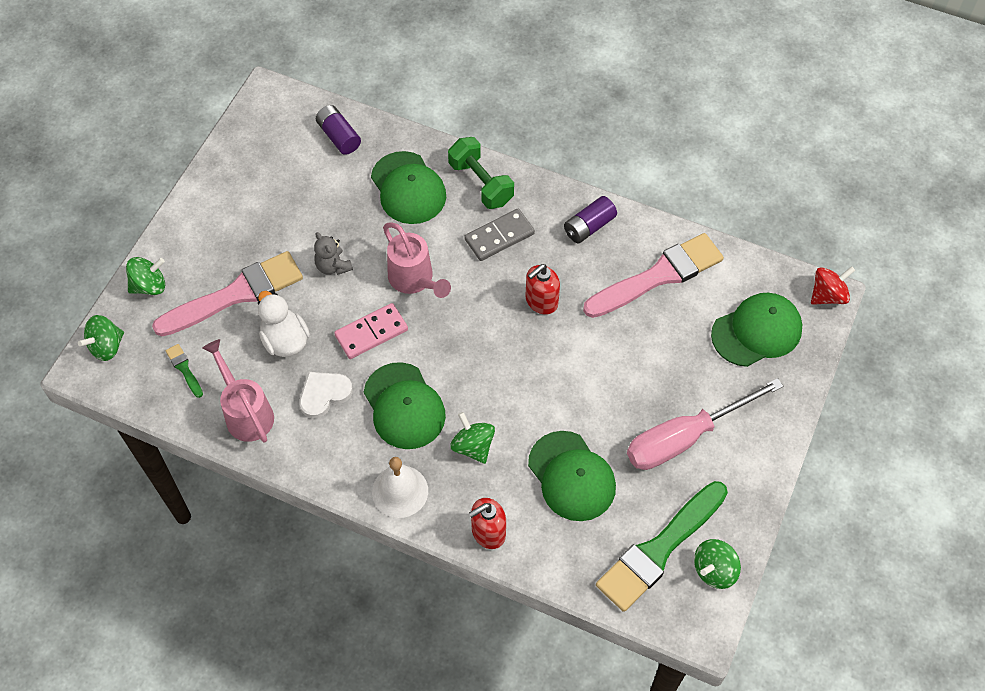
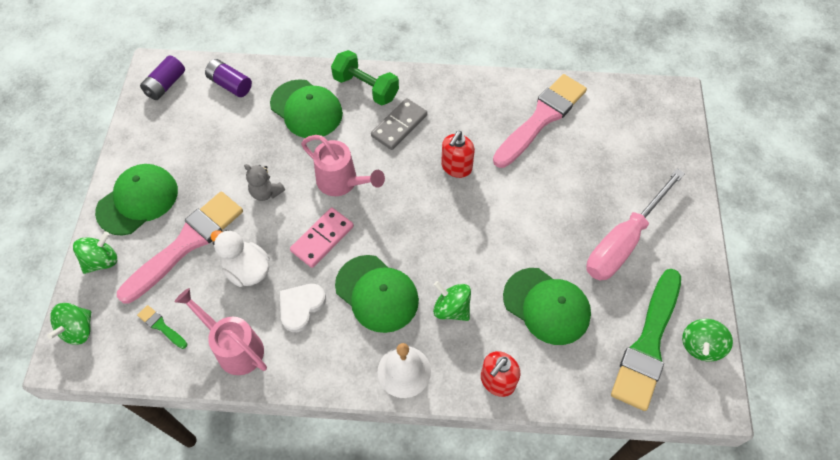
camera: 20 degrees left, 0 degrees up
(589, 227) = (469, 96): purple battery -> purple battery (165, 85)
(757, 331) = (638, 138): green cap -> green cap (138, 201)
(828, 295) = (677, 94): red spinning top -> none

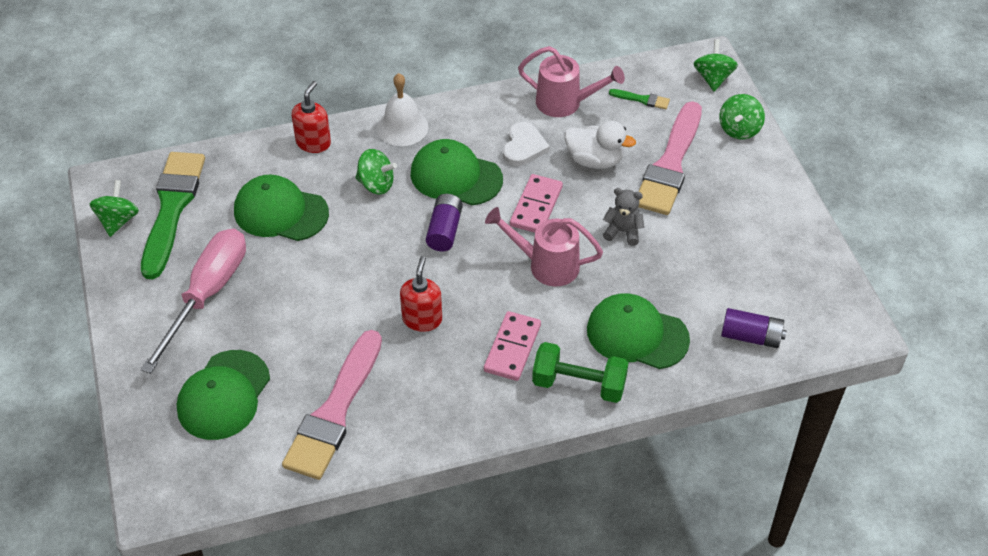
camera: 160 degrees right, 10 degrees down
(138, 201) = (750, 186): green cap -> green cap (224, 395)
(165, 85) = (828, 312): purple battery -> purple battery (444, 230)
(399, 125) = (512, 348): grey domino -> pink domino

